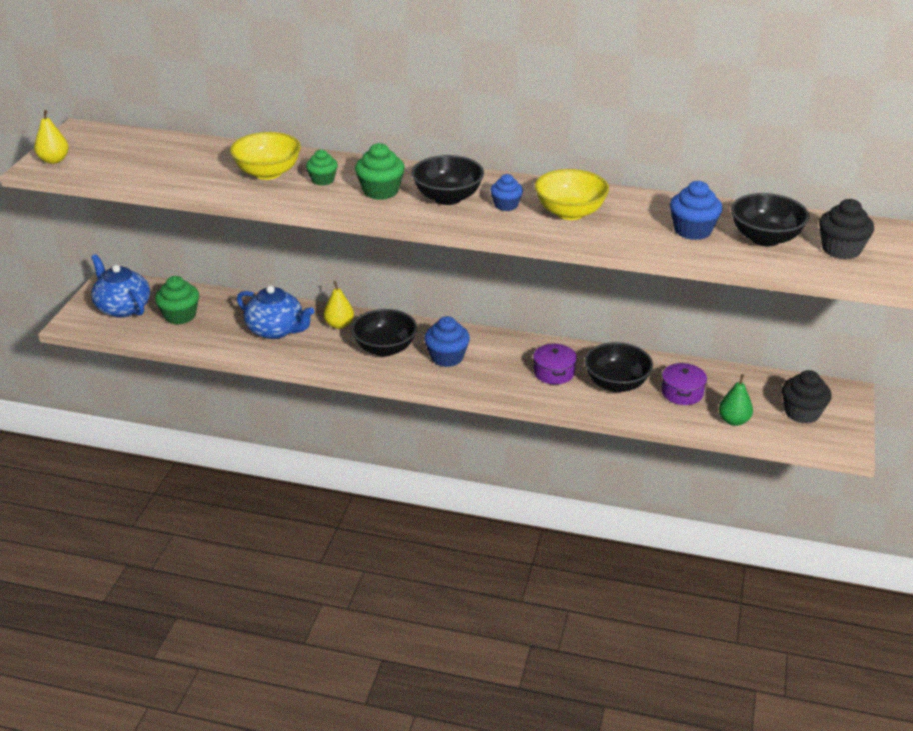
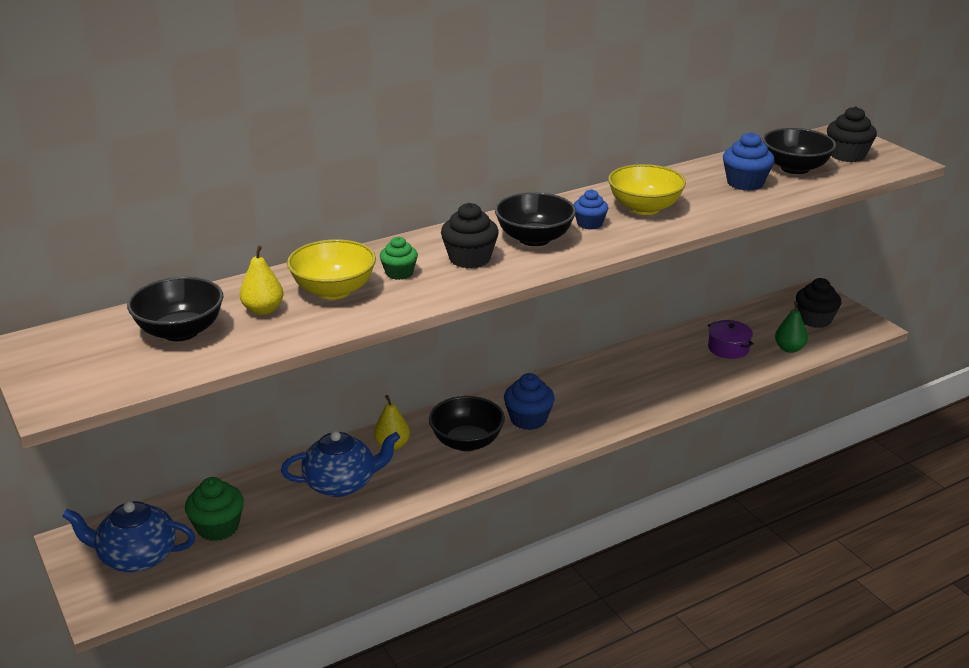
camera: 45 degrees left, 5 degrees down
(54, 160) = (61, 387): yellow pear -> yellow pear (263, 310)
(380, 191) = (469, 259): green cupcake -> black cupcake
(554, 372) = (624, 384): purple pot -> none
(616, 384) = (679, 367): black bowl -> black bowl (180, 331)

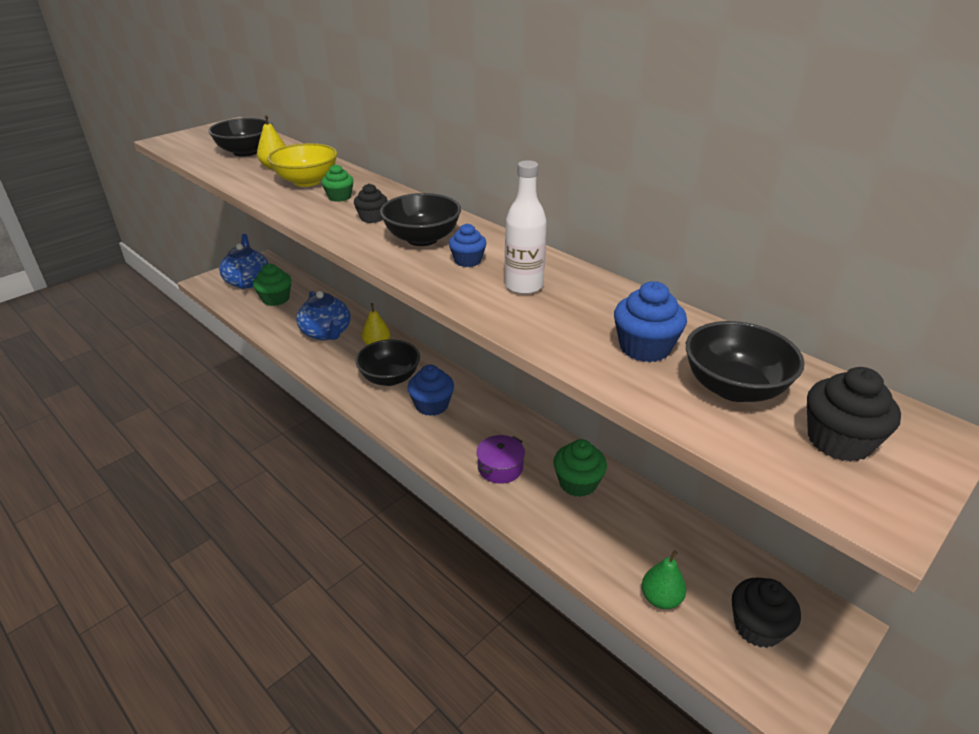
camera: 75 degrees right, 5 degrees up
(469, 259) = (372, 218): black cupcake -> black cupcake, size x0.65
(644, 208) = (523, 286): yellow bowl -> white bottle
(665, 358) = (577, 483): none -> green cupcake
(728, 348) = (627, 536): purple pot -> purple pot (500, 467)

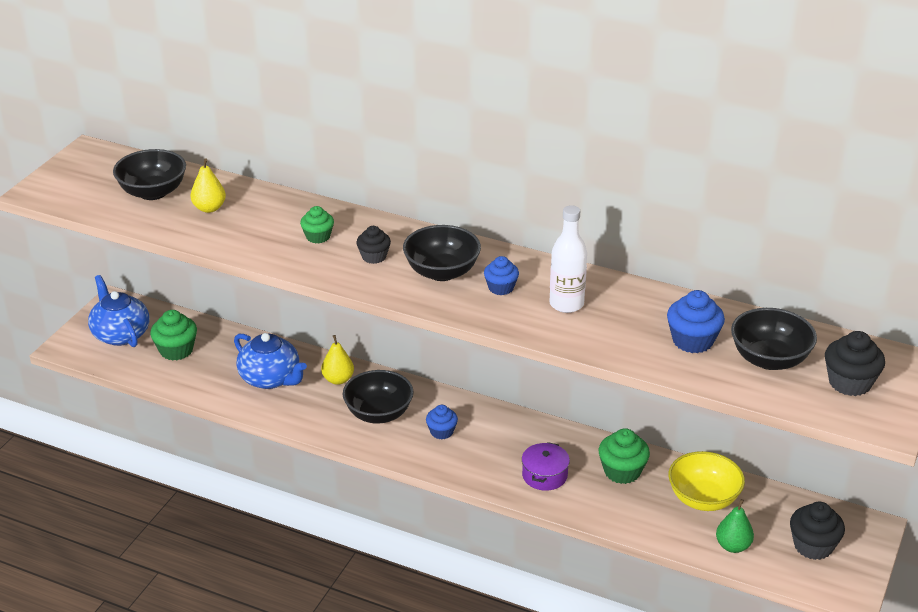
camera: 20 degrees left, 0 degrees up
(307, 181) = (264, 222): yellow bowl -> yellow bowl (703, 499)
(432, 405) = (441, 432): blue cupcake -> blue cupcake, size x0.65

